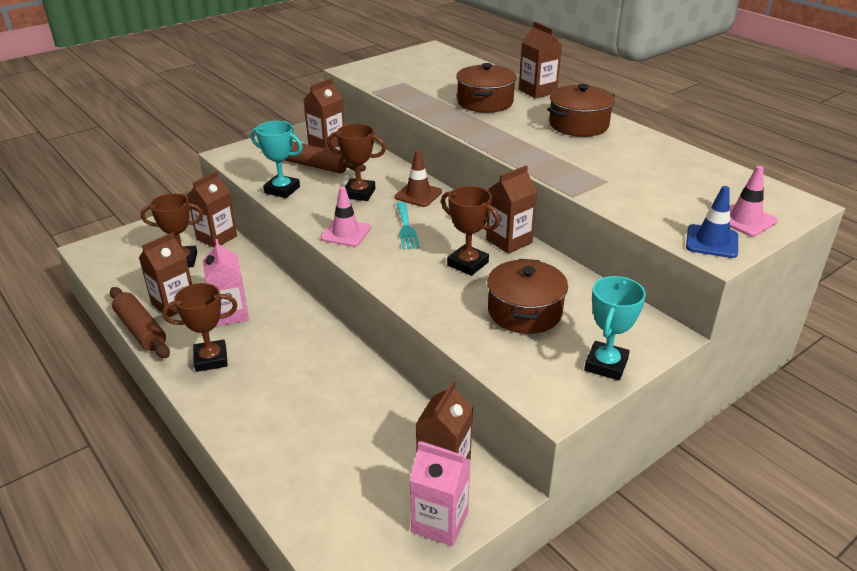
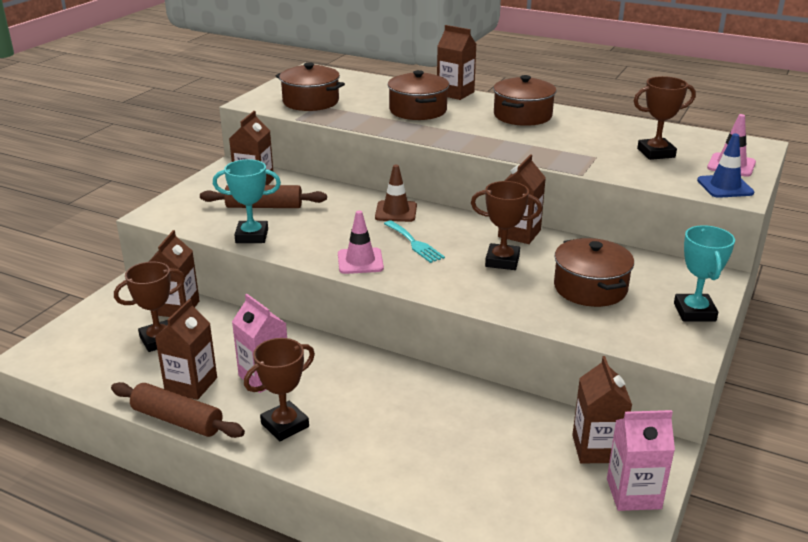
camera: 25 degrees left, 5 degrees down
(359, 193) = (336, 222): brown trophy -> brown trophy (656, 153)
(400, 78) = (310, 102): none -> brown pot

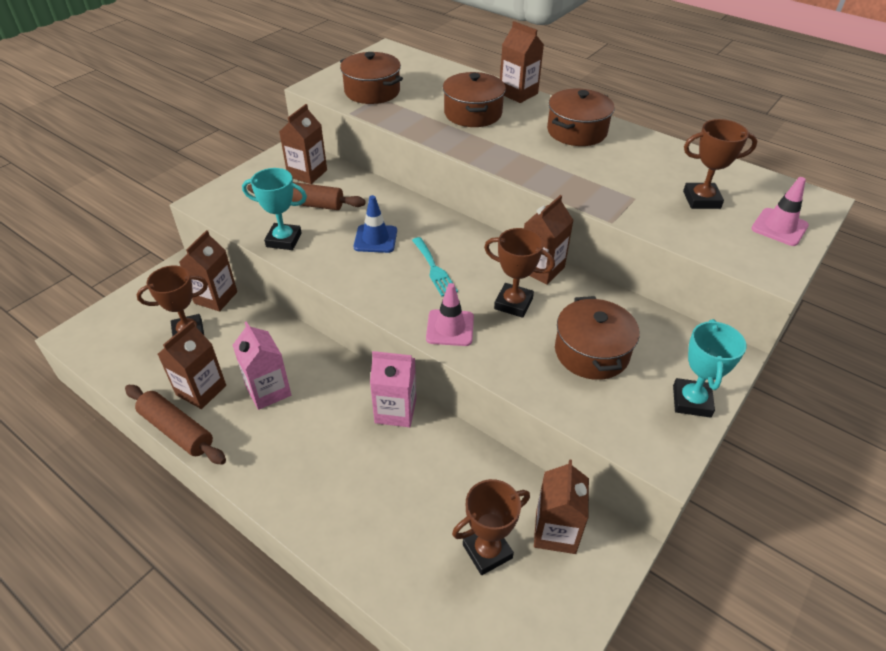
camera: 10 degrees right, 15 degrees up
(285, 425) = (269, 452): brown trophy -> brown trophy (487, 551)
(360, 261) = (374, 285): pink traffic cone -> pink traffic cone (450, 328)
(396, 212) = (429, 225): brown traffic cone -> none
(633, 494) = (576, 596): pink carton -> pink carton (395, 411)
(725, 187) = (762, 258): blue traffic cone -> blue traffic cone (375, 239)

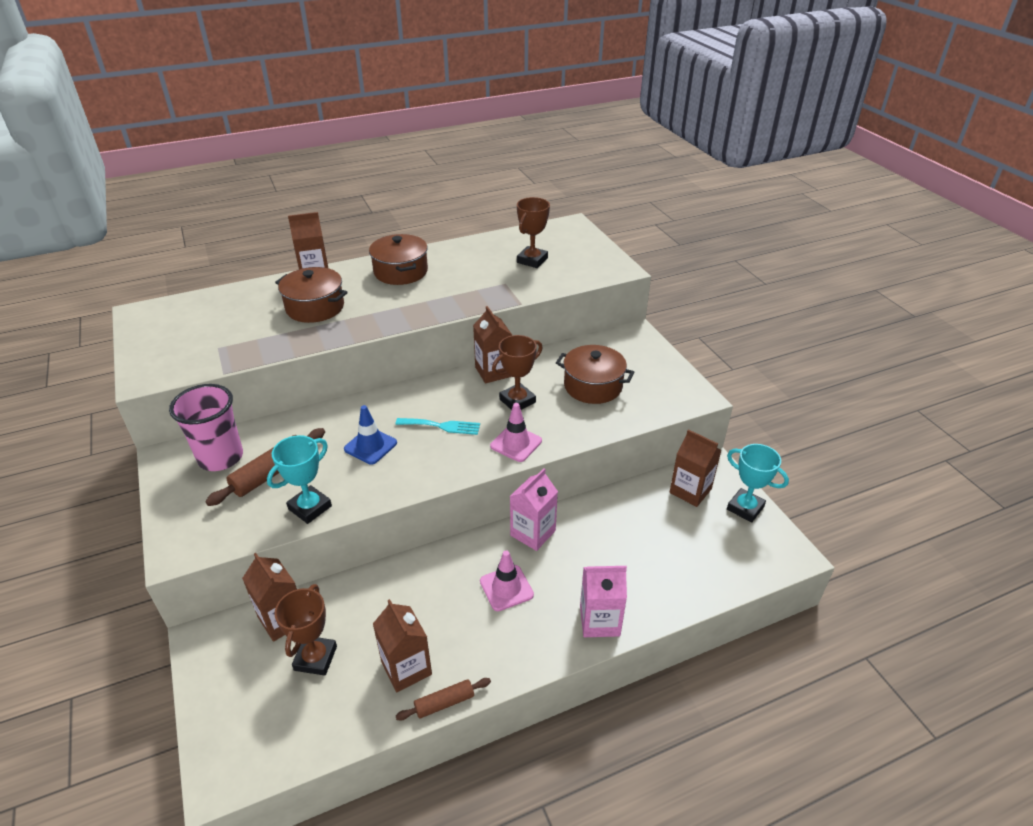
camera: 60 degrees left, 5 degrees down
(177, 430) = (444, 703): brown rolling pin -> brown rolling pin, size x0.61
(268, 391) = (447, 613): pink carton -> pink carton (599, 621)
(307, 173) = (221, 457): brown carton -> pink cup
(372, 91) = (204, 347): brown pot -> none
(487, 551) = (687, 532): brown trophy -> none
(691, 401) = (662, 365): turquoise trophy -> turquoise trophy (745, 508)
(779, 227) = (584, 248): pink traffic cone -> pink traffic cone (506, 588)

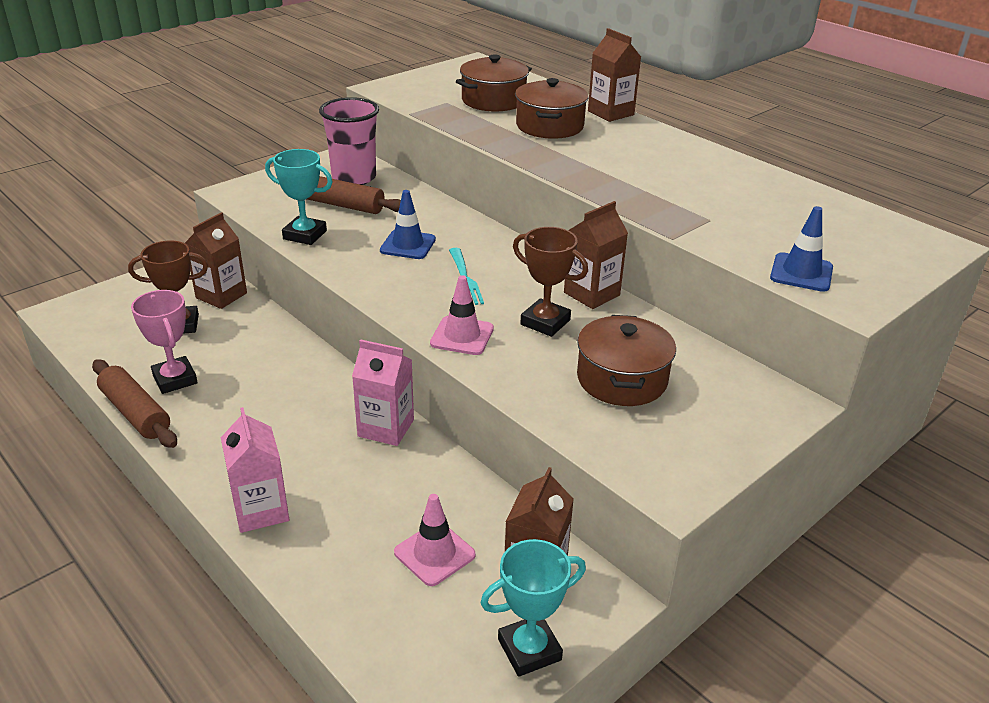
camera: 70 degrees right, 5 degrees down
(400, 271) = (666, 153): brown pot -> brown pot (493, 100)
(406, 668) = (175, 379): brown carton -> pink trophy
(444, 703) = (136, 413): brown rolling pin -> brown rolling pin, size x1.63
(506, 588) = (293, 424): pink traffic cone -> pink traffic cone (434, 554)
(532, 260) = (791, 229): brown trophy -> none
(582, 273) = (801, 273): none -> blue traffic cone
(745, 508) = (529, 649): turquoise trophy -> turquoise trophy turned 45 degrees clockwise

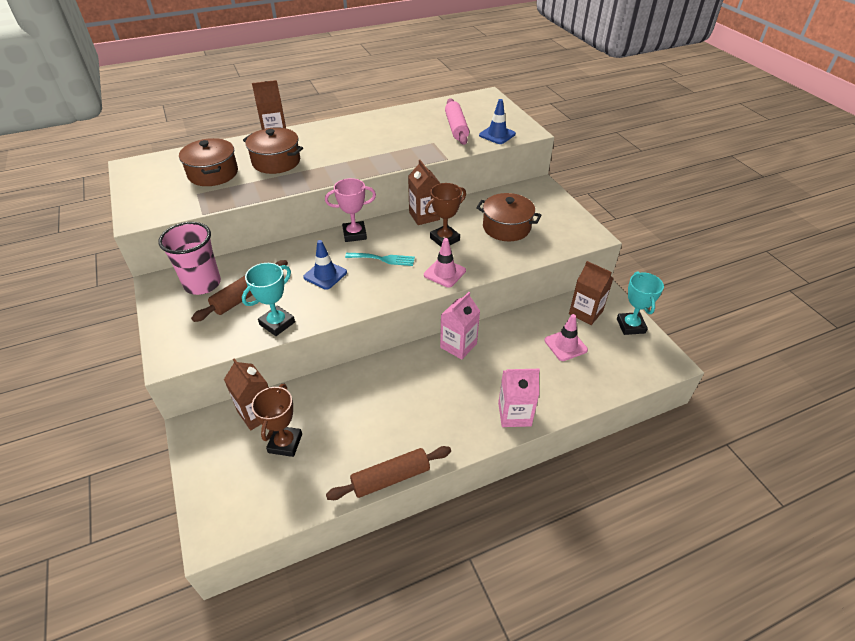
camera: 70 degrees left, 10 degrees up
(175, 379) = (359, 451): pink trophy -> pink trophy (354, 234)
(780, 231) = (456, 128): none -> pink rolling pin

